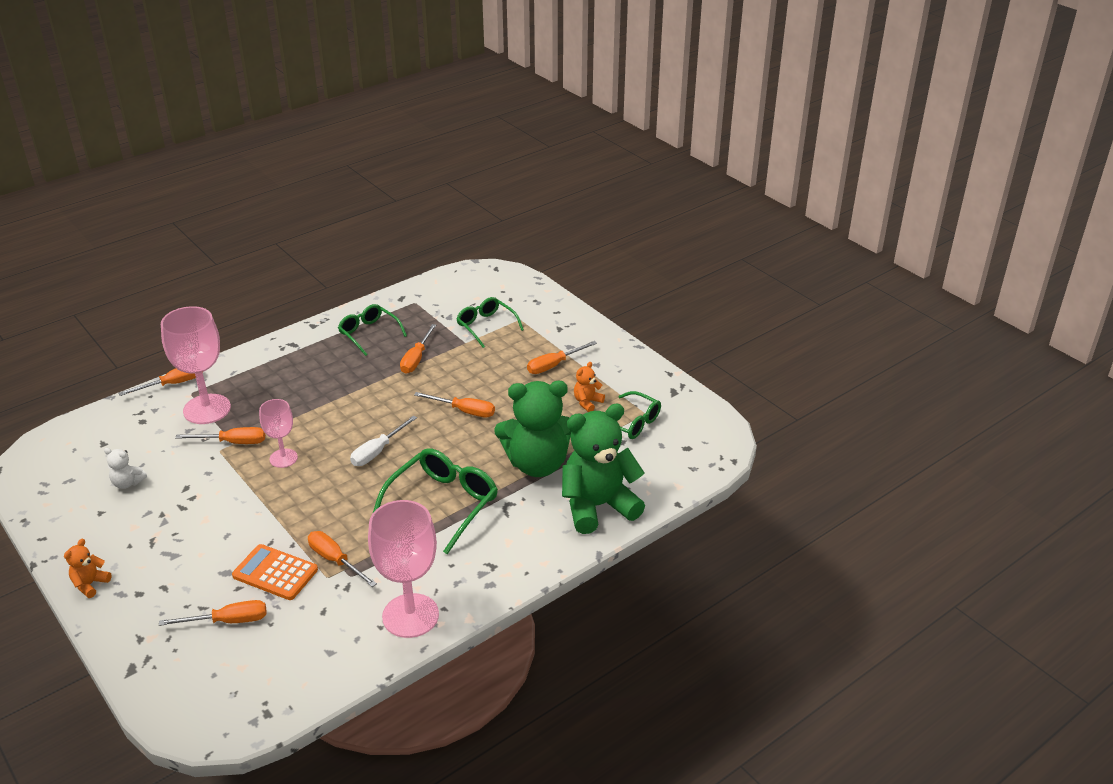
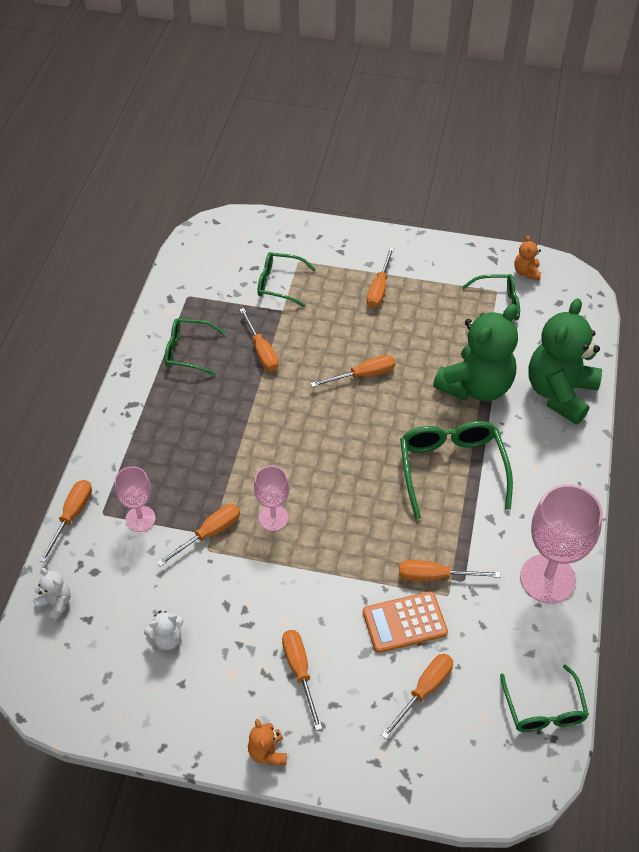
camera: 40 degrees left, 15 degrees up
(98, 424) = (56, 604): none -> white teddy bear
(172, 554) = (300, 671): none -> orange screwdriver
(207, 409) = (140, 519): pink goblet -> pink goblet, size x0.57
(287, 692) = (543, 709): none -> green glasses
(377, 451) = (342, 458): white screwdriver -> none
(587, 402) = (445, 307): orange teddy bear -> orange teddy bear (526, 272)

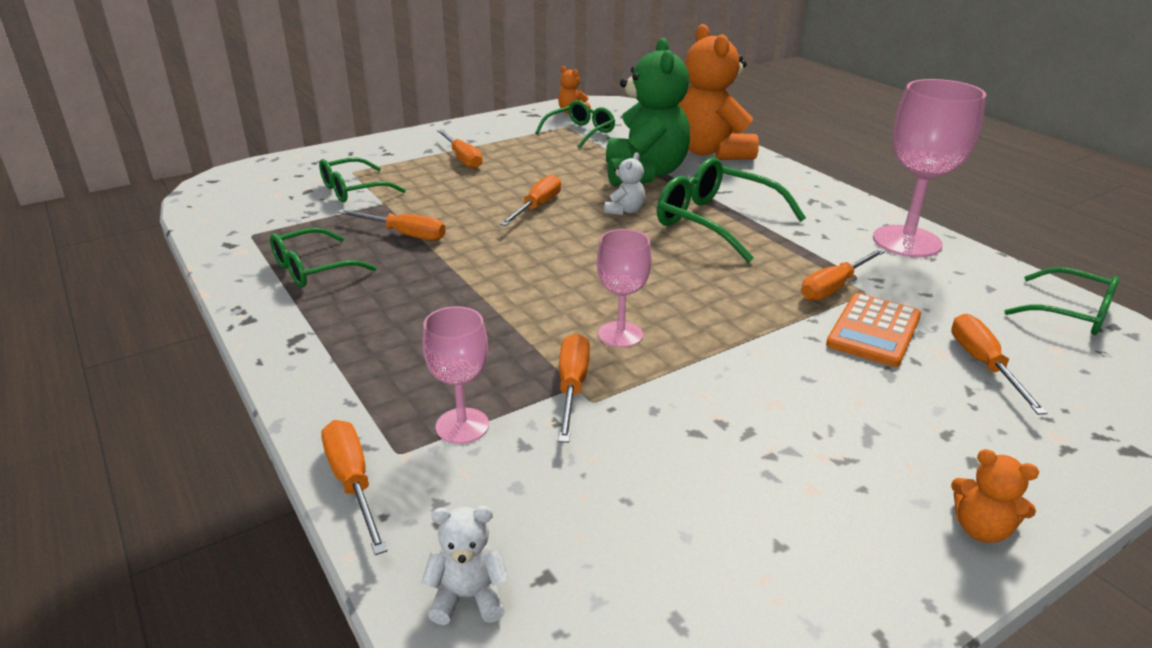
camera: 45 degrees left, 20 degrees down
(167, 639) = (685, 514): white teddy bear -> white teddy bear (624, 211)
(300, 671) = (868, 431): orange screwdriver -> none
(559, 393) = (711, 152): green teddy bear -> orange teddy bear

